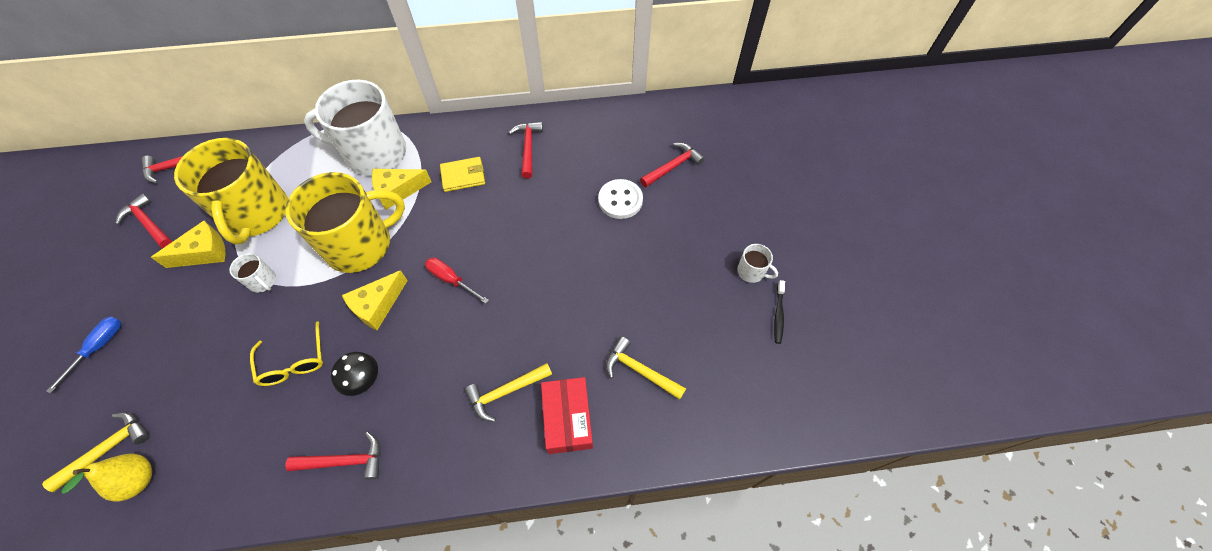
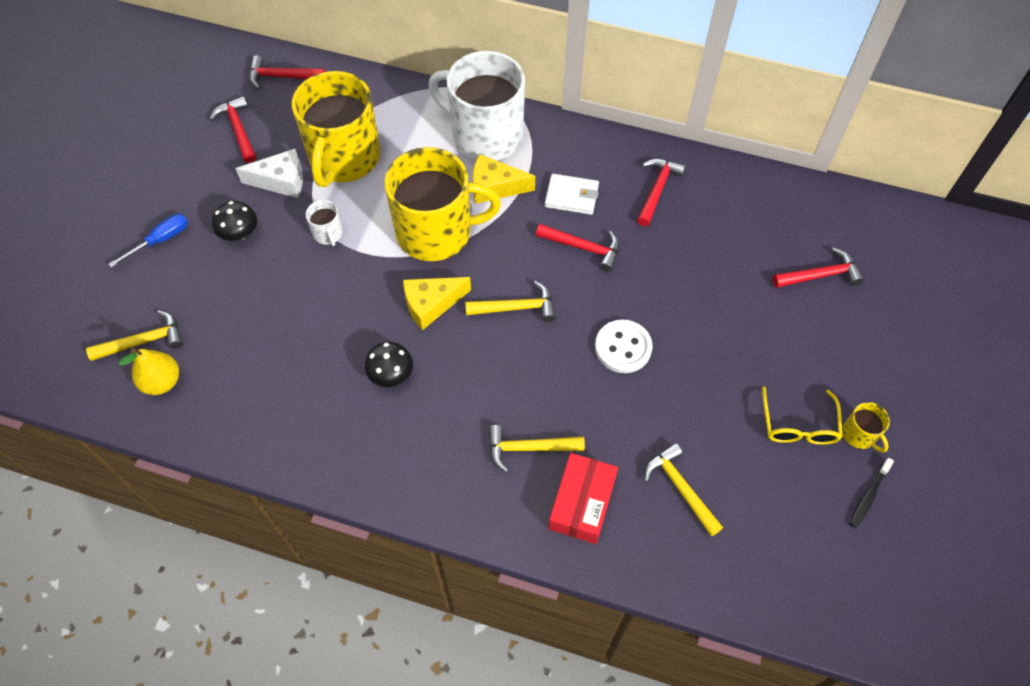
camera: 25 degrees right, 0 degrees up
(177, 312) = (239, 233): none -> black mushroom
(204, 253) = (281, 181): yellow cheese -> white cheese
(294, 362) = (331, 329): yellow glasses -> yellow glasses (798, 425)
(345, 461) = (348, 446): red hammer -> red hammer (583, 248)
(451, 280) = (516, 308): red screwdriver -> yellow hammer
(463, 176) = (571, 196): yellow wallet -> white wallet
(620, 200) = (739, 291): white button -> white button (623, 347)
(751, 272) = (859, 435): white mug -> yellow mug

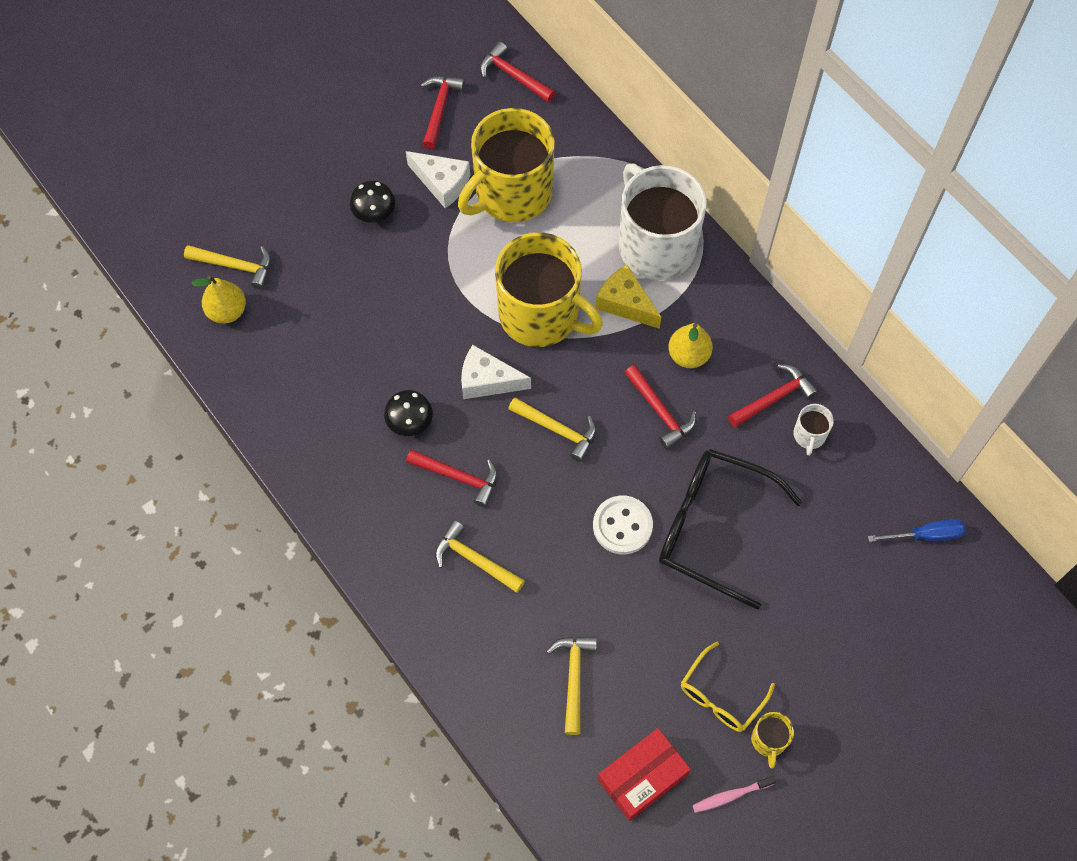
camera: 35 degrees right, 5 degrees up
(160, 240) = (306, 180): blue screwdriver -> blue screwdriver (926, 535)
(328, 234) = (447, 259): white mug -> white mug (809, 435)
(431, 304) = (487, 380): yellow cheese -> white cheese
(571, 196) = (688, 355): white wallet -> yellow pear
(582, 503) = (483, 634): red box -> red box (642, 777)
(689, 307) = (712, 528): none -> black glasses
(820, 275) = (861, 577): red hammer -> red hammer (458, 477)
(868, 496) = (730, 796): black toothbrush -> pink toothbrush

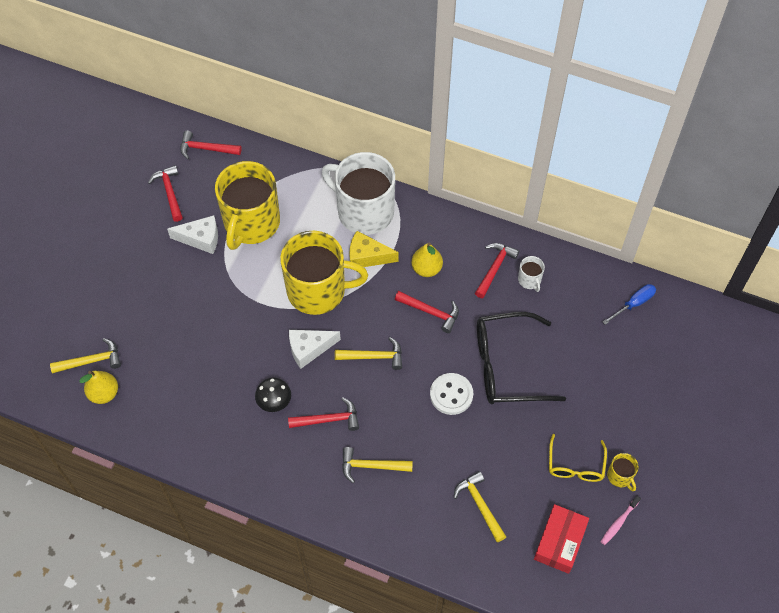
camera: 30 degrees left, 5 degrees down
(374, 212) = (166, 279): black mushroom -> none

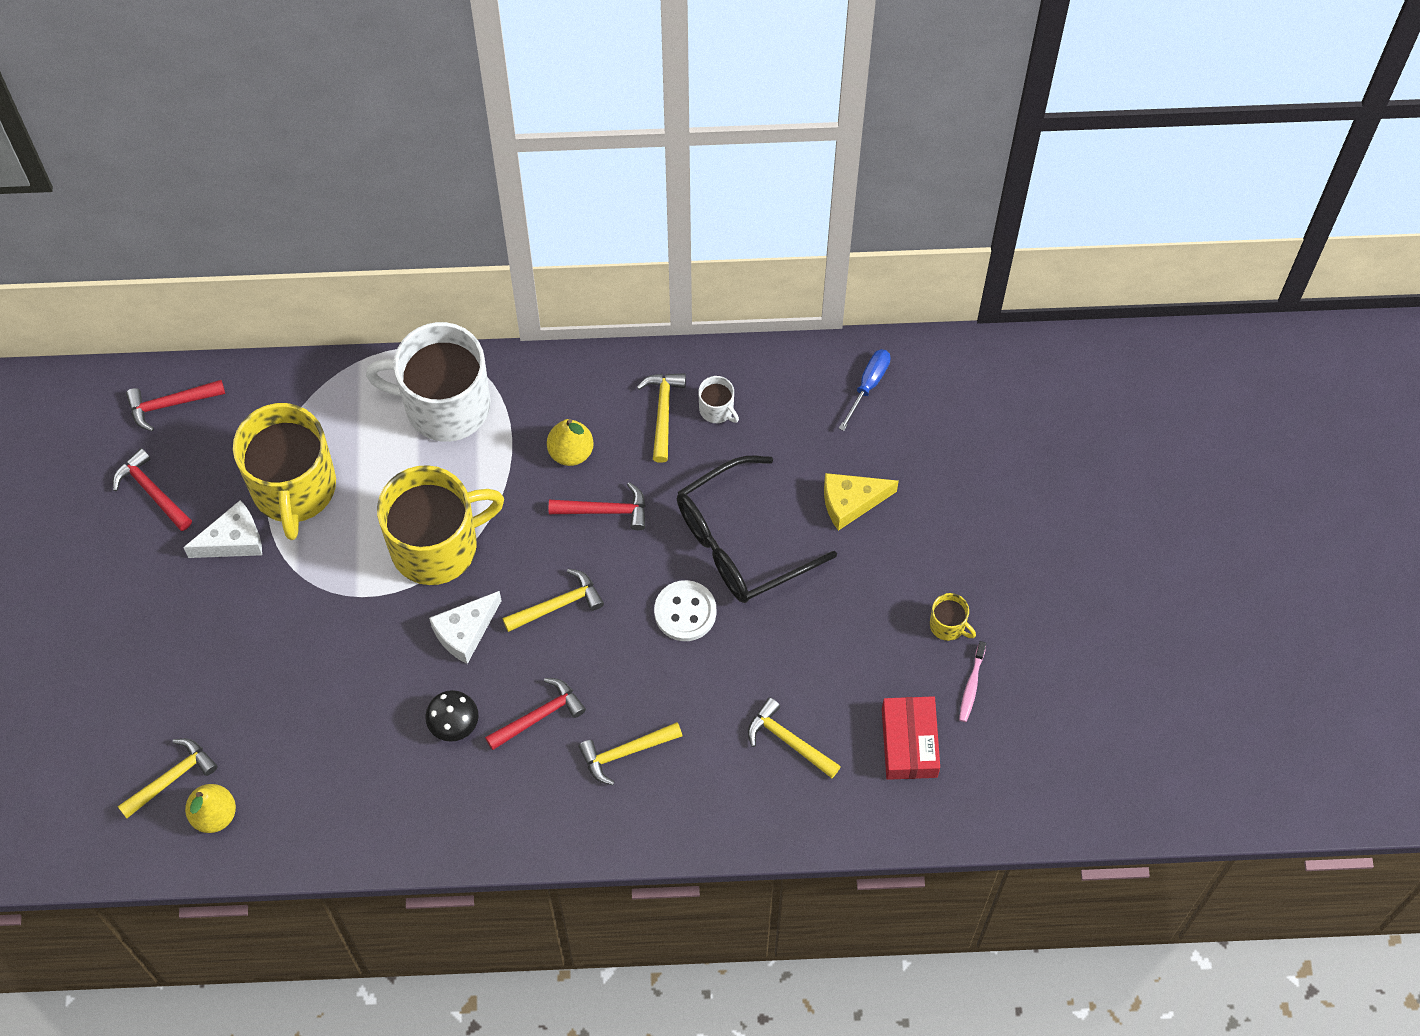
camera: 25 degrees left, 5 degrees up
(367, 256) = (481, 468): yellow cheese -> yellow cheese (851, 502)
(495, 268) = (663, 412): red hammer -> yellow hammer
(575, 465) = (886, 636): yellow glasses -> none

